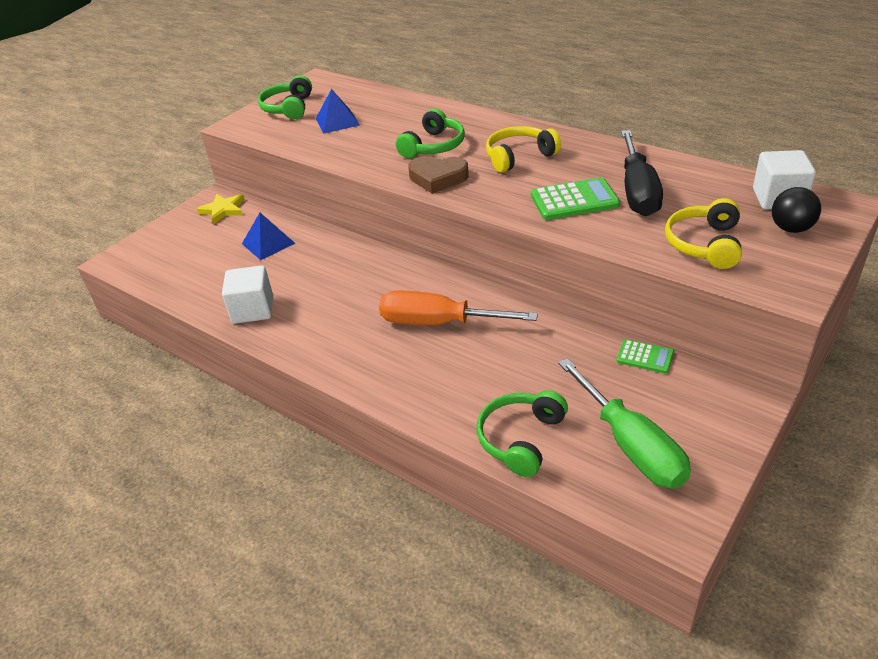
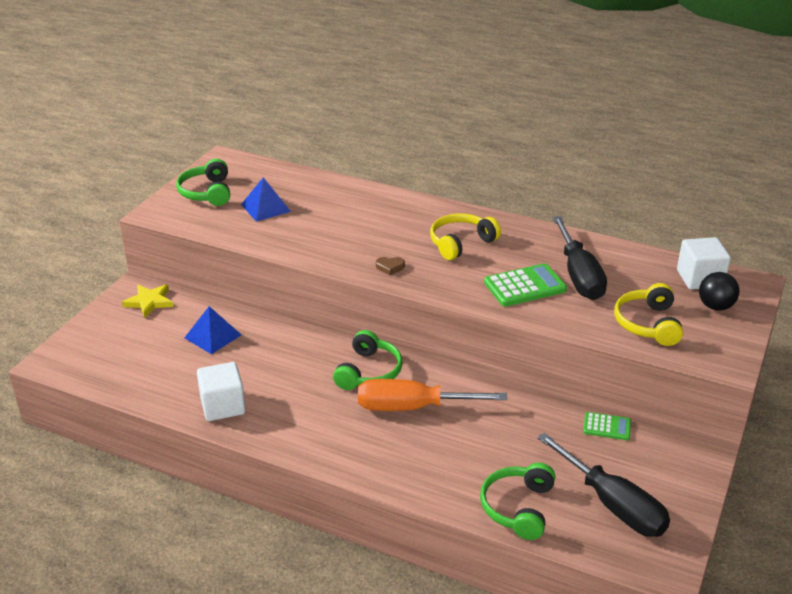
camera: 15 degrees left, 5 degrees down
(433, 146) = (374, 233): green headphones -> green headphones (368, 372)
(438, 178) = (390, 267): brown heart -> brown heart, size x0.50
(631, 445) = (613, 505): green screwdriver -> black screwdriver

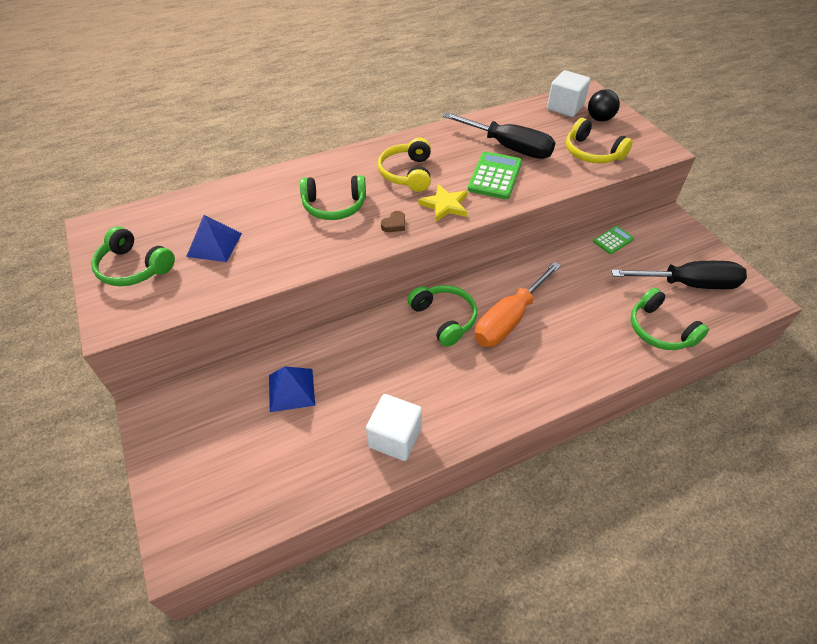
camera: 50 degrees left, 15 degrees up
(149, 302) = (185, 408): yellow star -> yellow star (445, 205)
(372, 231) = (334, 206): none -> green headphones

